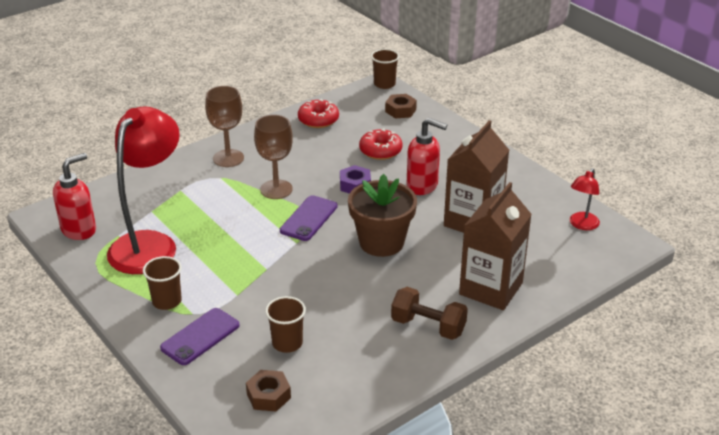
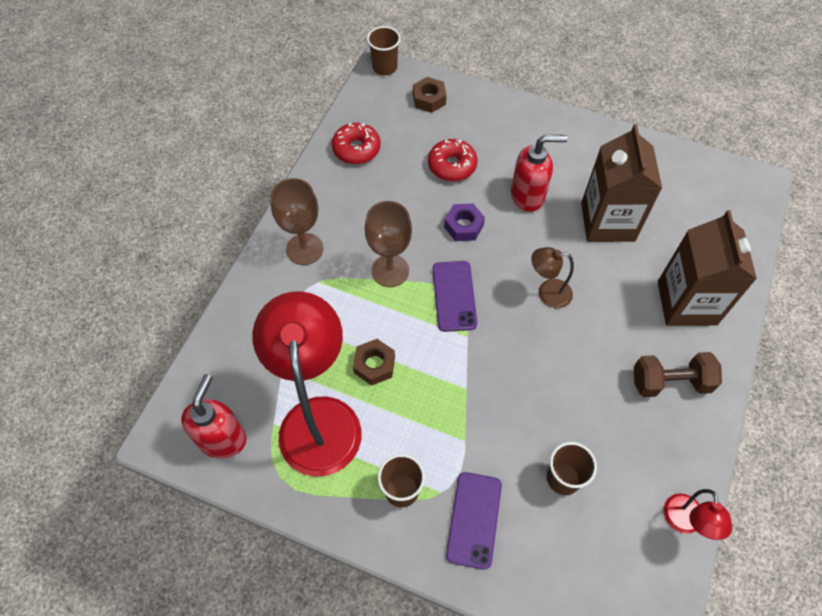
camera: 30 degrees left, 25 degrees up
(268, 396) = (599, 558): brown nut -> brown nut (374, 365)
(381, 242) = (547, 293): brown flower pot -> brown lamp
(581, 225) = (702, 180): red lamp -> red lamp (684, 522)

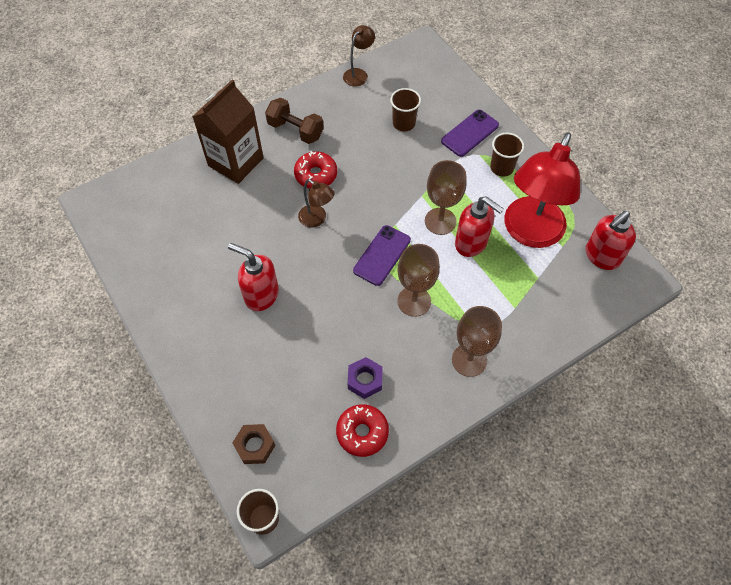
camera: 145 degrees left, 0 degrees up
(374, 365) = (471, 243): brown nut -> red soap dispenser
(424, 370) = (440, 221): none -> brown goblet
(452, 165) = (295, 360): red donut -> red donut (316, 175)
(463, 226) = (331, 302): purple nut -> purple nut (365, 380)
(607, 222) = (225, 240): brown carton -> none
(684, 522) = (358, 74): red lamp -> brown lamp

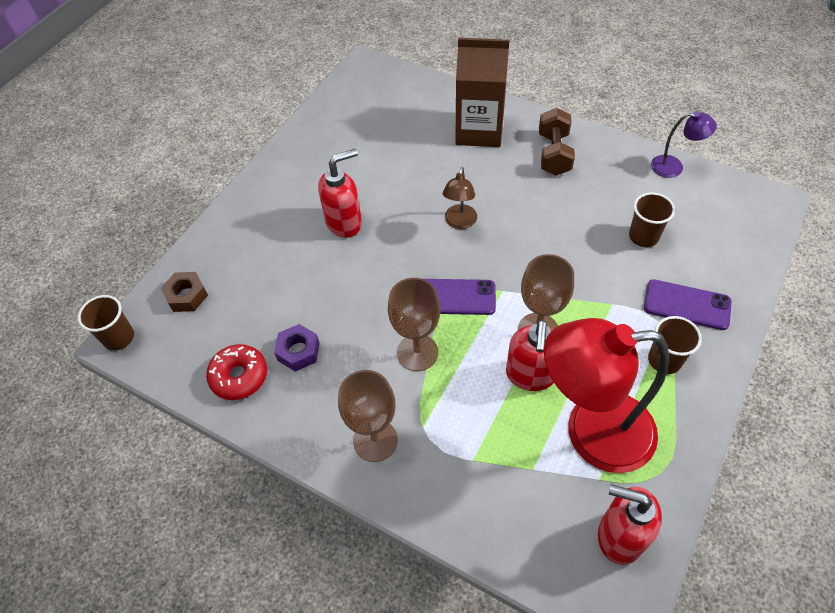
camera: 65 degrees right, 5 degrees down
(261, 295) = (344, 223): red soap dispenser -> red soap dispenser turned 60 degrees clockwise
(316, 175) = (512, 196): red donut -> none
(358, 74) = (674, 167): brown lamp -> purple lamp

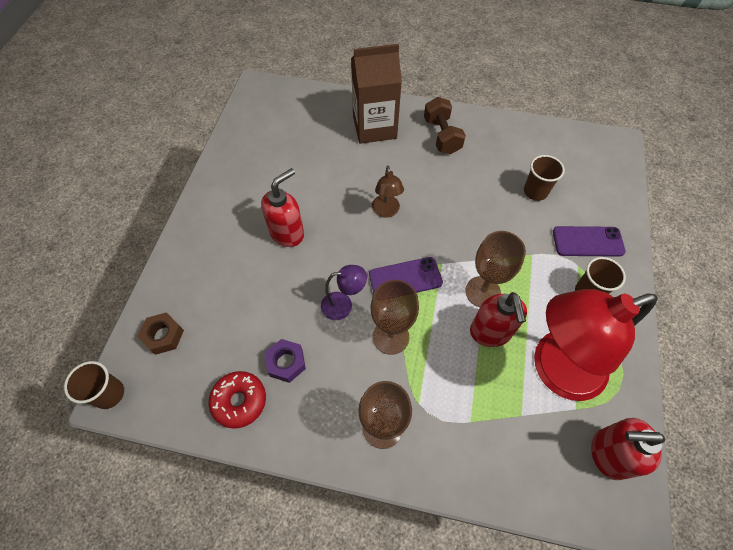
camera: 20 degrees left, 5 degrees up
(674, 167) = (537, 129): purple lamp -> purple lamp (343, 305)

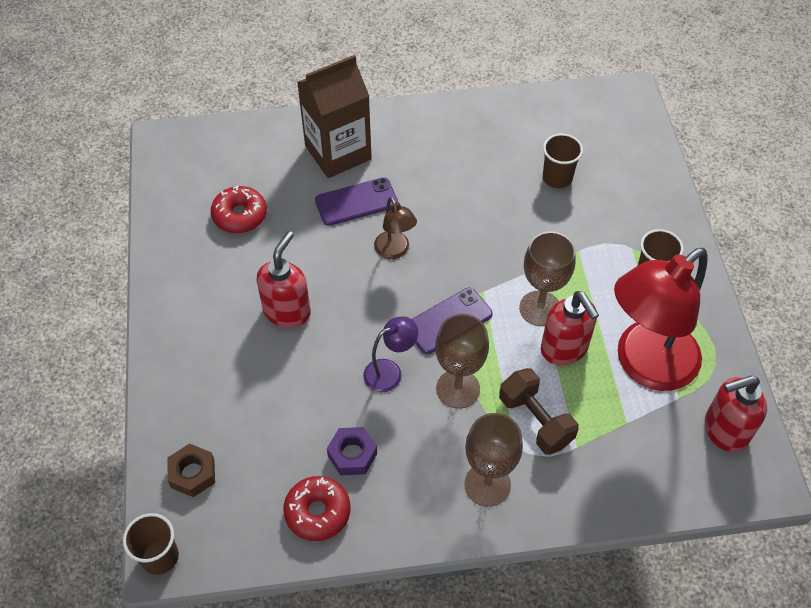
camera: 20 degrees left, 5 degrees down
(285, 153) = (240, 215): none -> red donut
(441, 136) = (424, 141): brown dumbbell -> brown dumbbell (535, 420)
(587, 241) = (633, 218): purple phone -> purple phone (356, 202)

